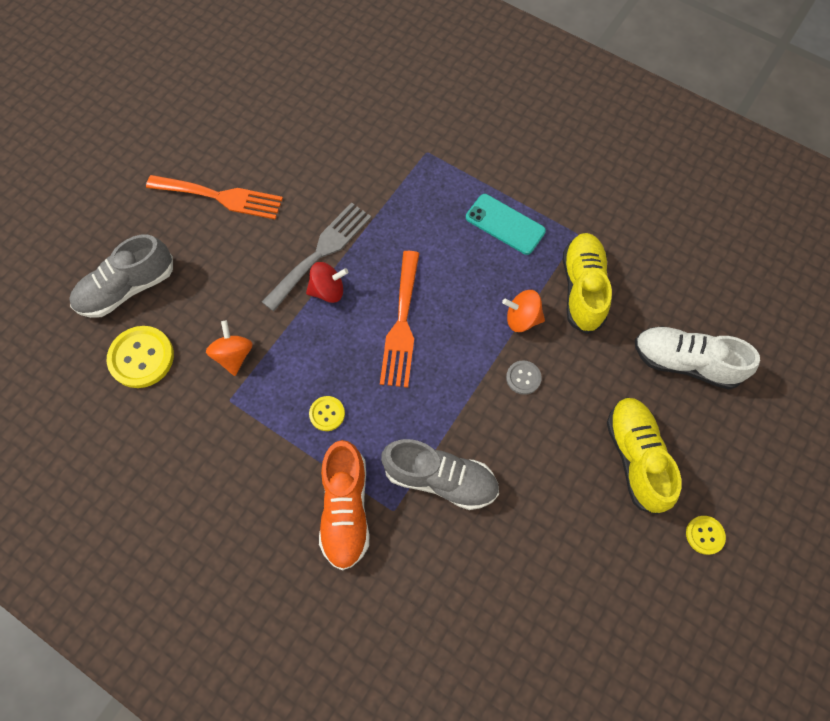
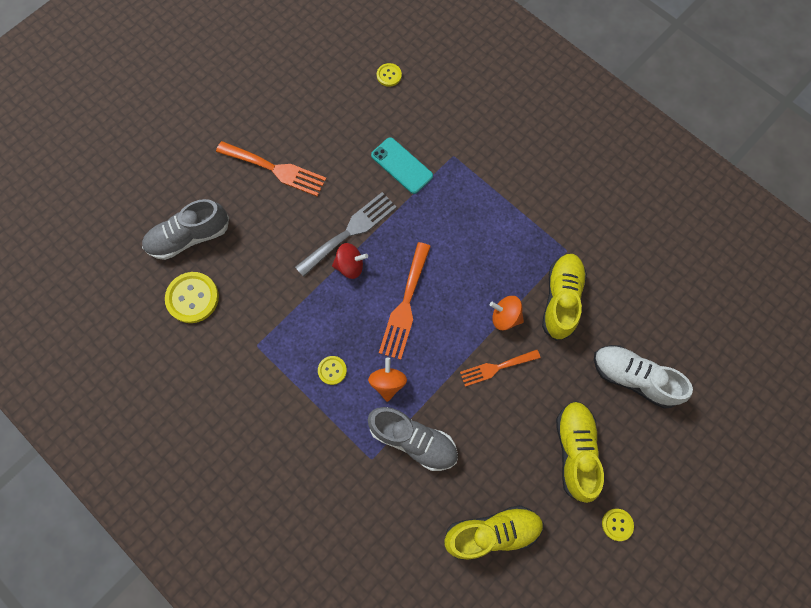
camera: 10 degrees right, 5 degrees up
(234, 355) = (266, 308): orange spinning top -> orange spinning top (388, 382)
(336, 77) = (389, 75): none -> yellow button
(345, 509) = (334, 451): orange shoe -> none
(505, 224) = (507, 232): turquoise phone -> turquoise phone (401, 165)
(523, 378) = (496, 368): grey button -> orange fork
(557, 571) = (492, 532): none -> yellow shoe

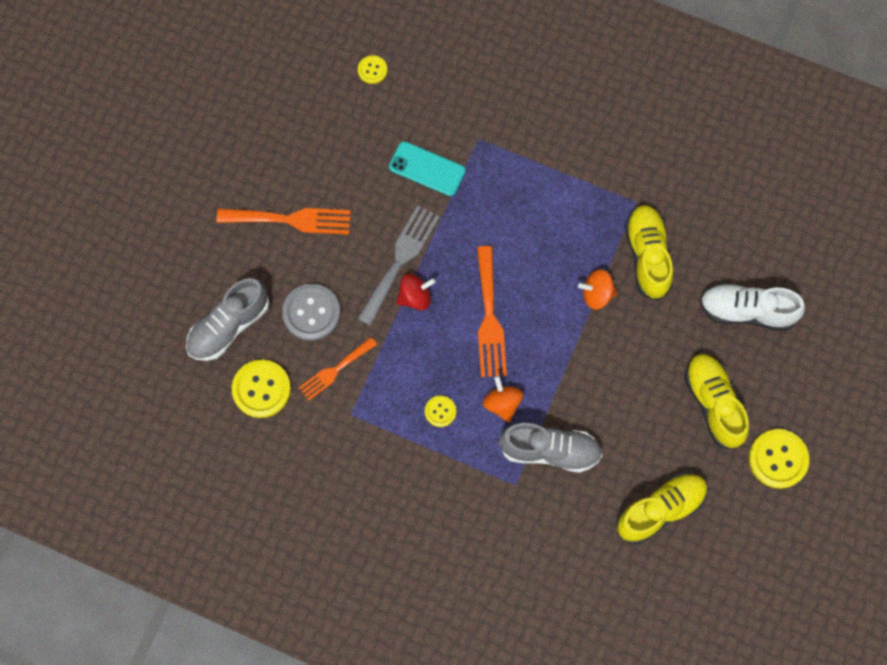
camera: 20 degrees left, 0 degrees up
(260, 249) = (311, 313): none -> grey button
(496, 368) = (607, 349): orange fork -> orange fork (335, 370)
(617, 524) = (778, 459): yellow button -> yellow button, size x1.86

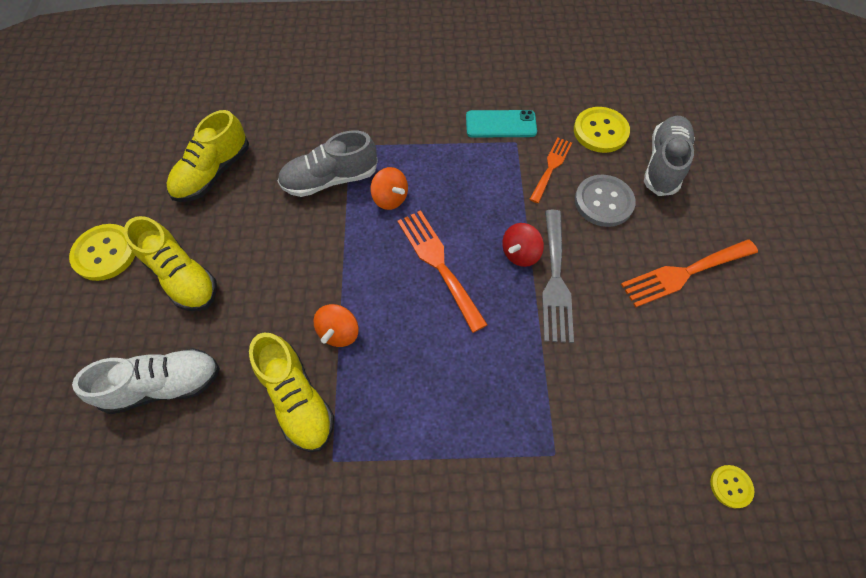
camera: 155 degrees right, 10 degrees down
(427, 169) = (589, 389): turquoise phone -> turquoise phone (501, 124)
(440, 411) = (442, 172): yellow button -> none
(597, 294) = (339, 332): orange spinning top -> orange spinning top turned 135 degrees clockwise

